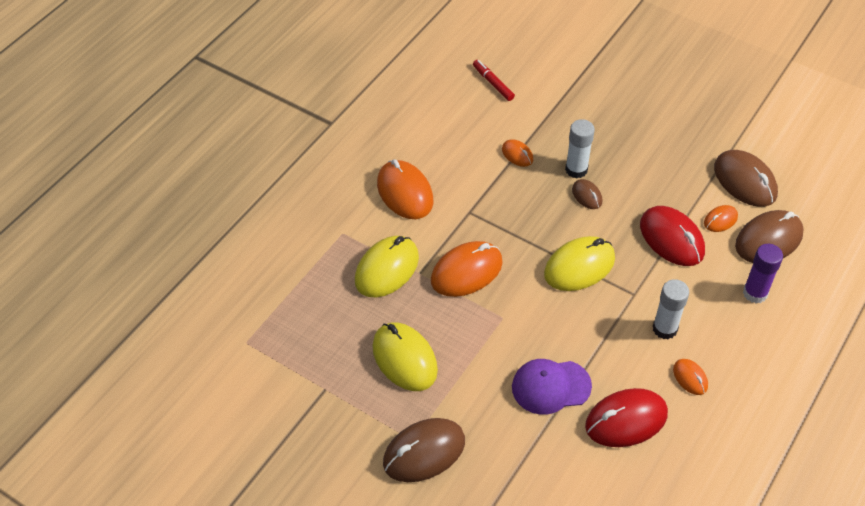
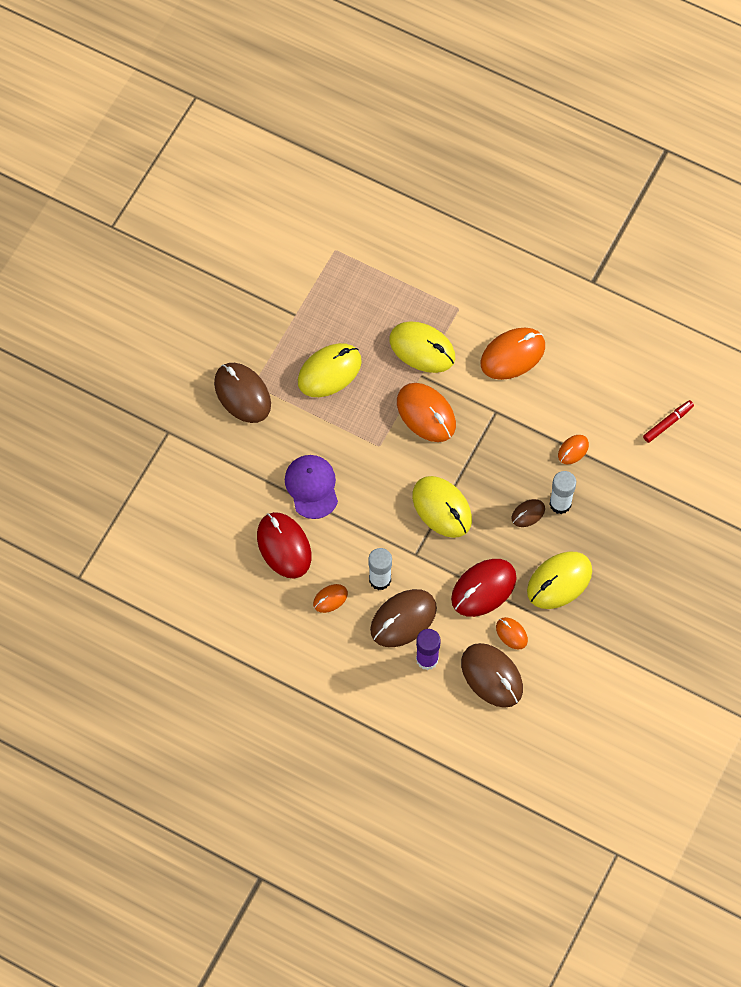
camera: 85 degrees right, 15 degrees up
(661, 178) = (559, 581): none -> yellow mouse
(745, 181) = (564, 659): brown mouse -> brown mouse (403, 619)

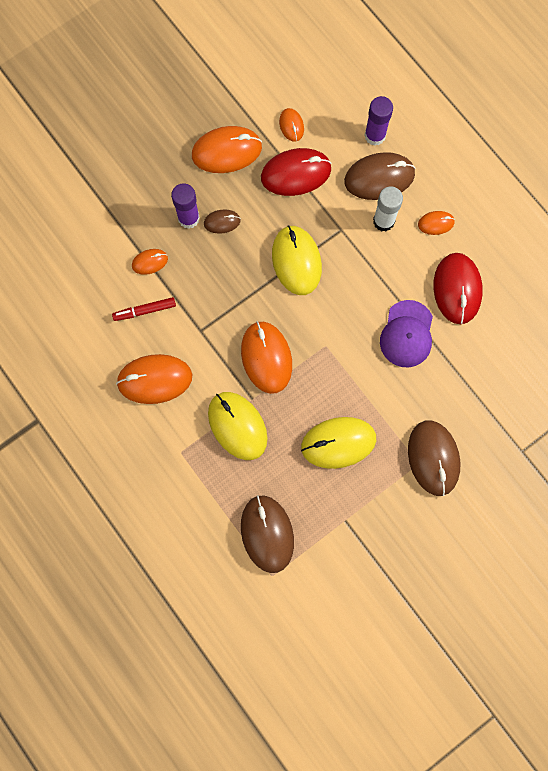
camera: 155 degrees left, 10 degrees up
(492, 676) = (326, 98): brown mouse -> brown mouse (267, 533)
(559, 581) = (227, 151): yellow mouse -> orange mouse
(560, 504) = (188, 218): white glue stick -> purple glue stick
(668, 423) = (50, 248): red marker -> red marker (144, 310)

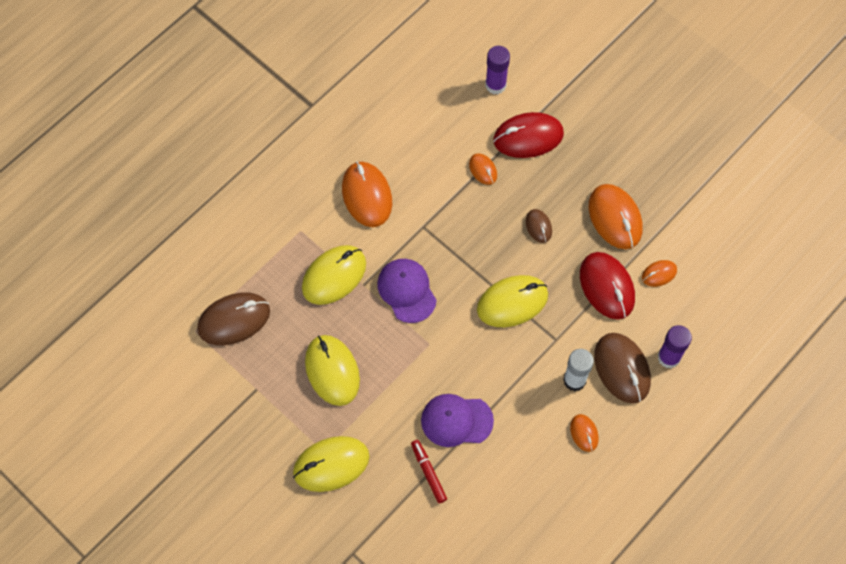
camera: 80 degrees right, 10 degrees down
(144, 310) = (433, 174): red marker -> red marker (428, 472)
(188, 218) = (535, 196): purple glue stick -> purple glue stick (495, 85)
(266, 358) = (406, 291): orange mouse -> purple cap
(433, 458) = (331, 464): brown mouse -> yellow mouse
(457, 289) = (515, 464): red mouse -> red mouse (528, 137)

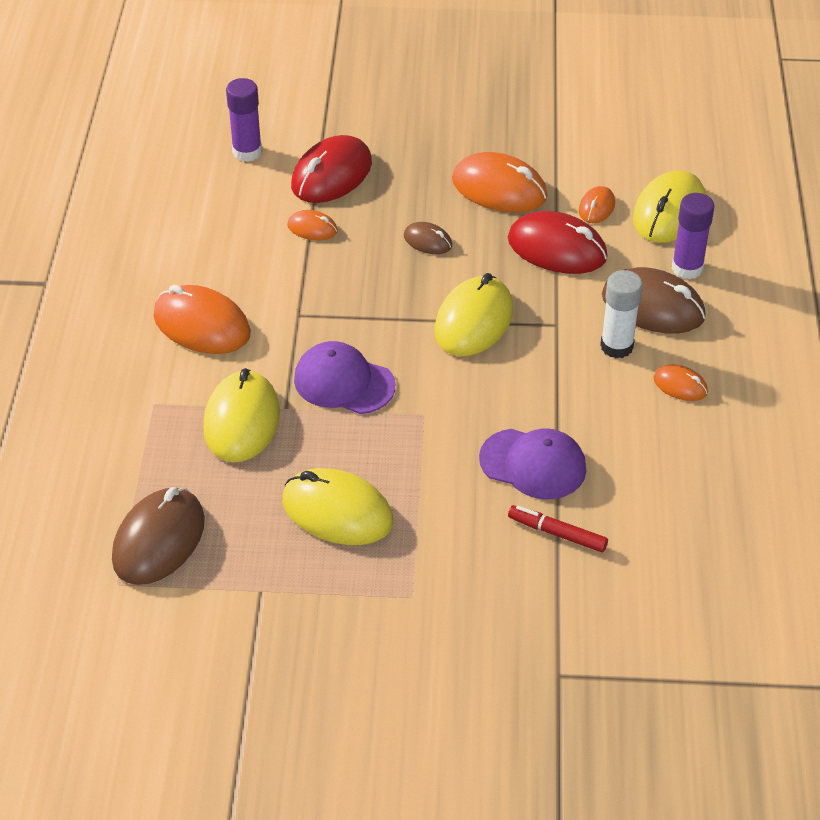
camera: 40 degrees left, 20 degrees down
(331, 464) = (436, 604): yellow mouse -> yellow mouse (669, 212)
(456, 420) = (533, 464): purple cap -> purple cap turned 120 degrees counterclockwise

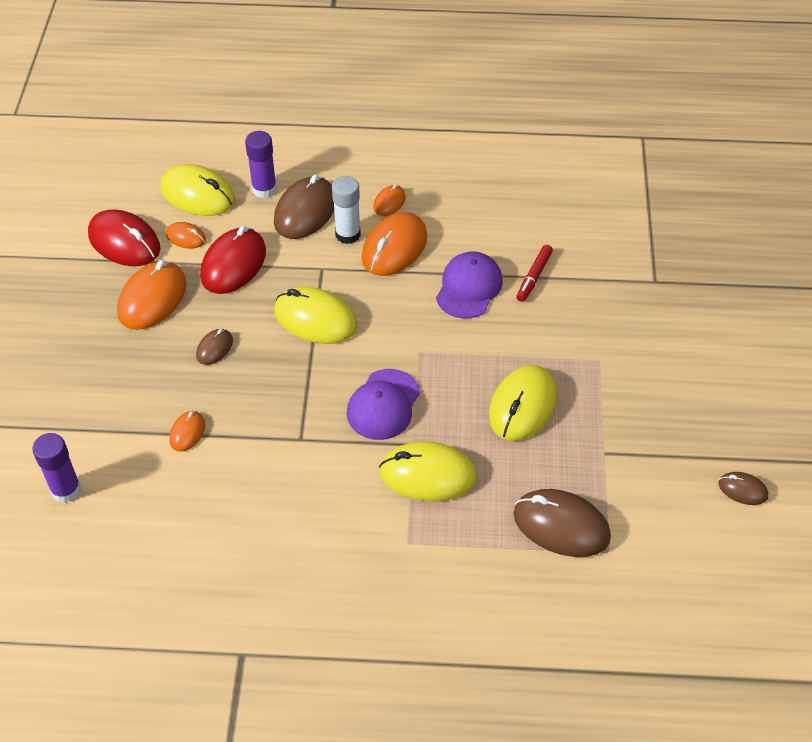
camera: 90 degrees left, 5 degrees up
(190, 737) = (742, 490): none -> brown mouse
(202, 325) = (310, 512): orange mouse -> orange mouse (394, 248)
(331, 175) = (113, 420): red mouse -> red mouse (124, 242)

